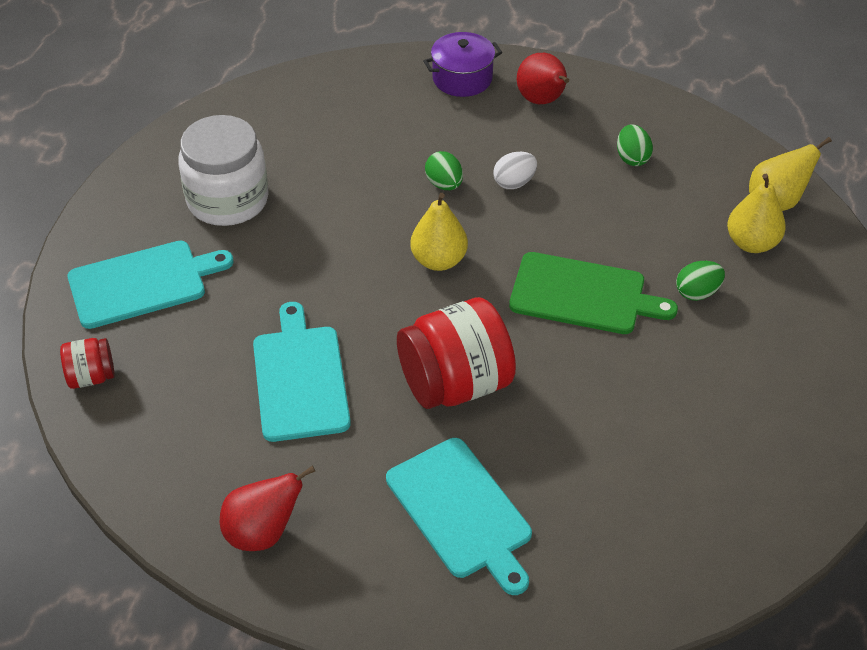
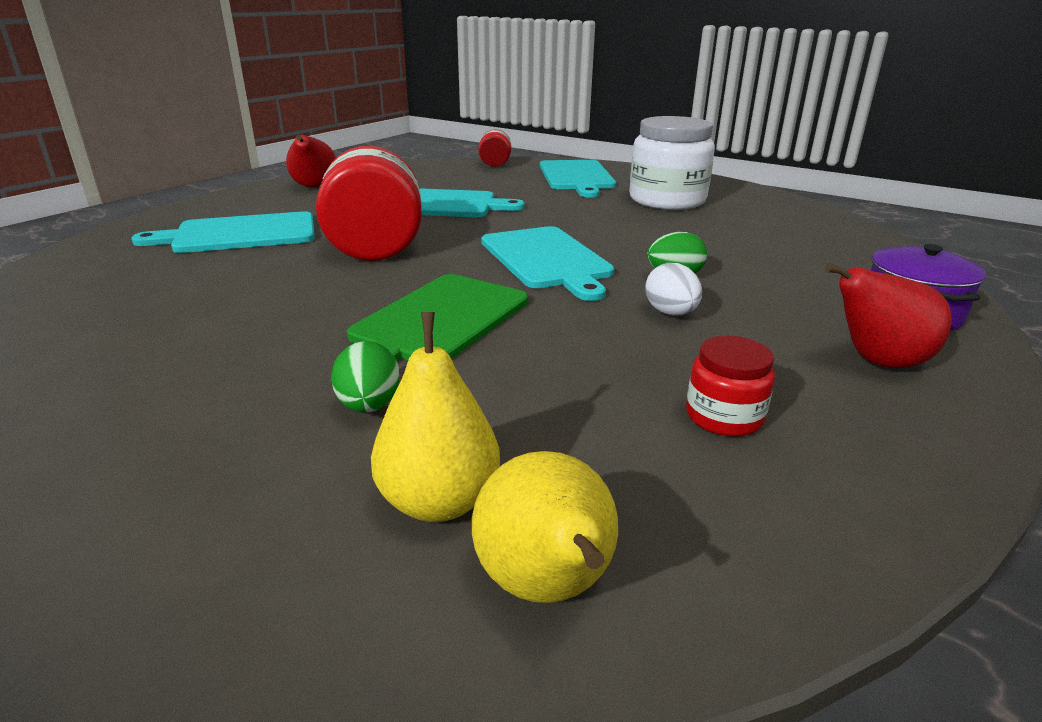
camera: 105 degrees right, 20 degrees down
(438, 260) = (547, 259): yellow pear -> turquoise cutting board
(632, 158) = (724, 417): green egg -> red jar

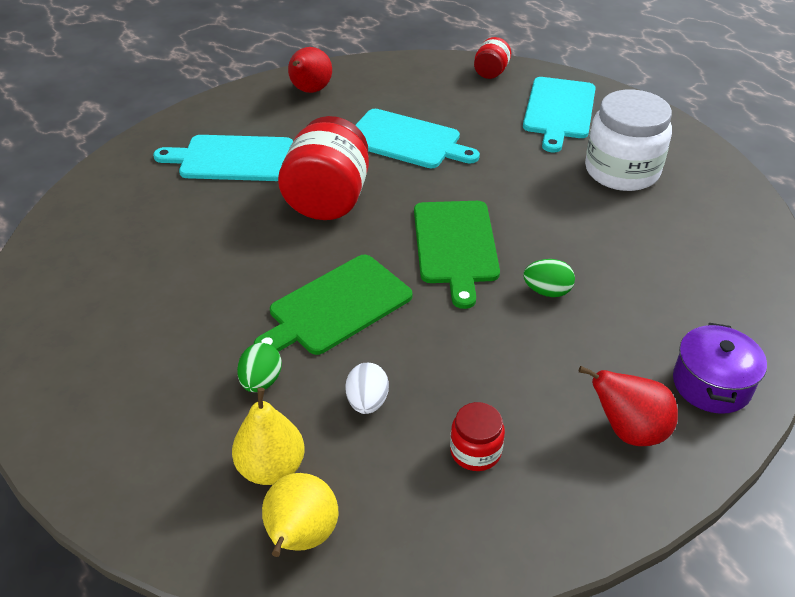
camera: 20 degrees right, 15 degrees up
(547, 259) = (455, 246): turquoise cutting board -> green cutting board
(670, 313) = (512, 338): white egg -> white egg (367, 402)

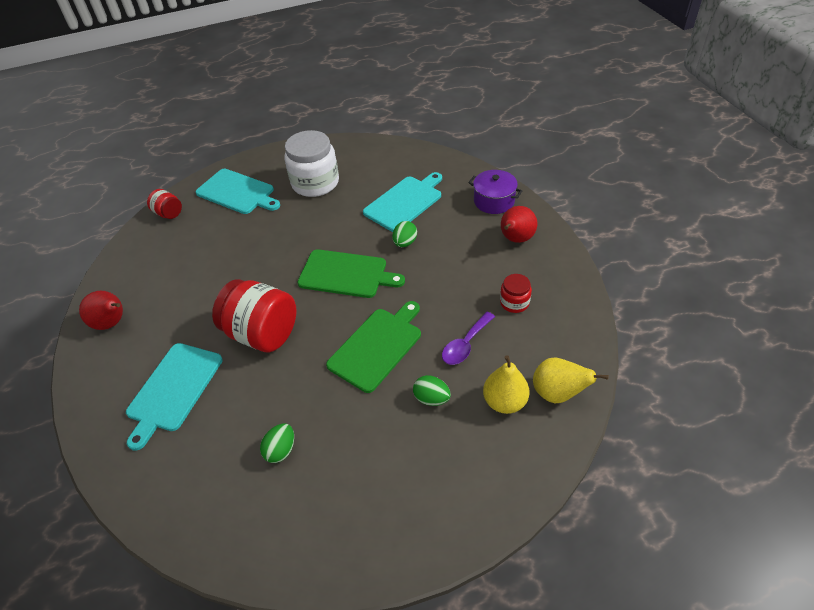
camera: 70 degrees left, 5 degrees up
(164, 260) = (281, 450): none -> green egg
(336, 306) = (377, 346): green cutting board -> green cutting board turned 120 degrees counterclockwise
(367, 402) = (465, 344): white egg -> purple spoon
(406, 140) = (220, 276): turquoise cutting board -> turquoise cutting board (405, 202)

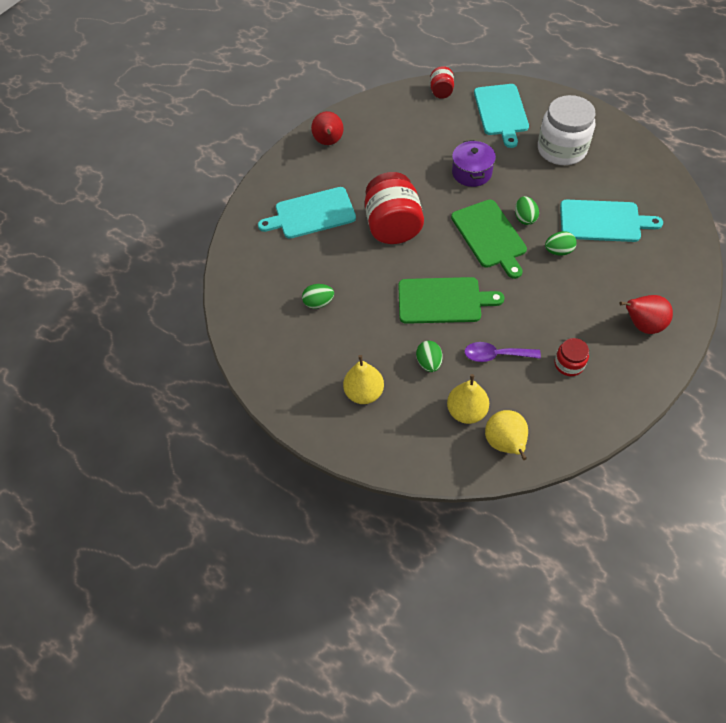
camera: 55 degrees right, 10 degrees up
(353, 243) = (524, 218): none -> green egg
(419, 475) = (364, 392): none -> yellow pear
(494, 201) = (672, 282): purple pot -> purple pot (472, 172)

